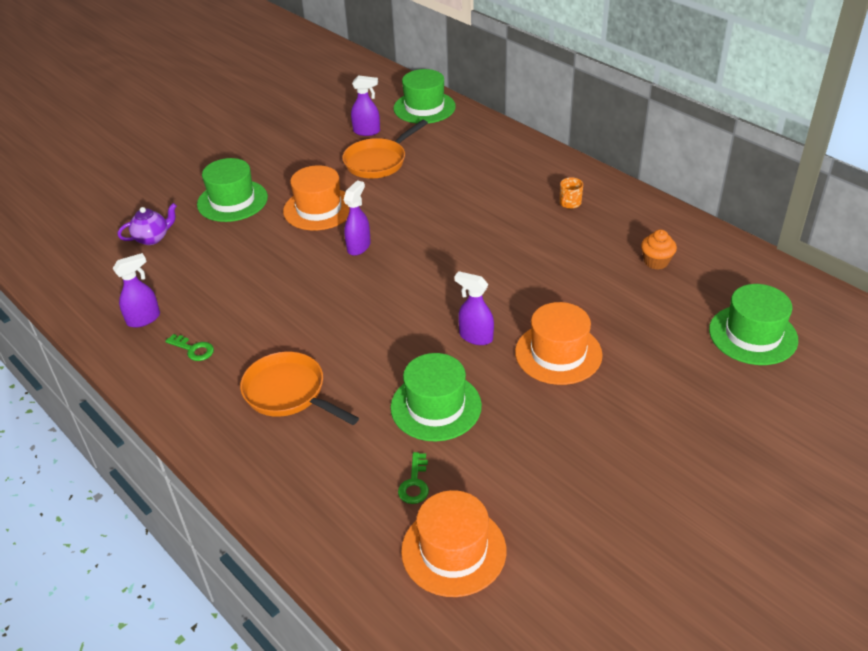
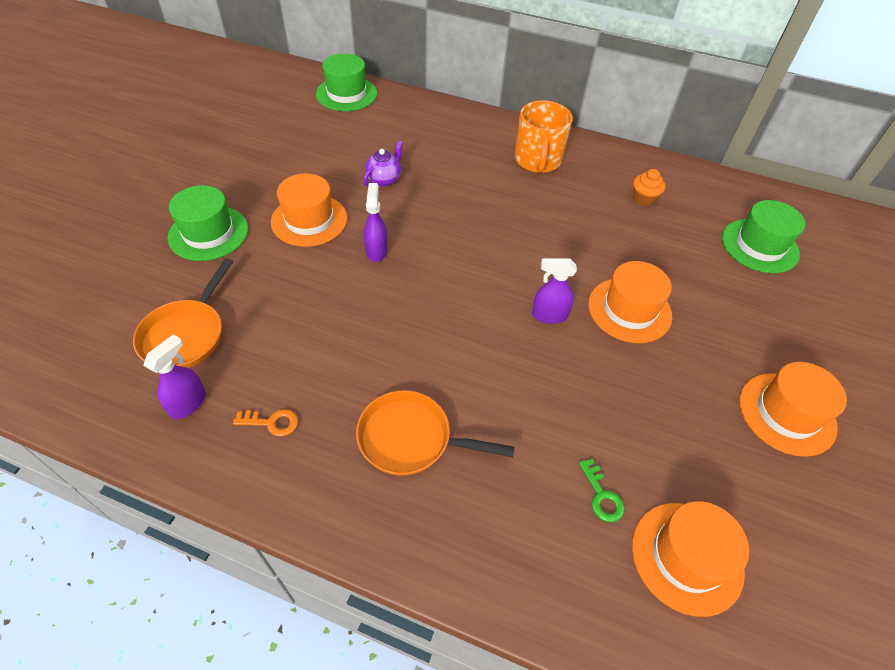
camera: 30 degrees left, 10 degrees up
(152, 238) = (139, 300): purple teapot -> purple teapot (384, 179)
(193, 349) = (272, 422): green key -> orange key
(367, 131) = (306, 128): purple spray bottle -> none
(378, 161) = (337, 157): orange pan -> orange pan (186, 335)
(436, 406) = (563, 402): green hat -> none
(570, 203) = (537, 160): orange mug -> orange mug, size x2.34
(647, 482) = (786, 413): none -> orange hat

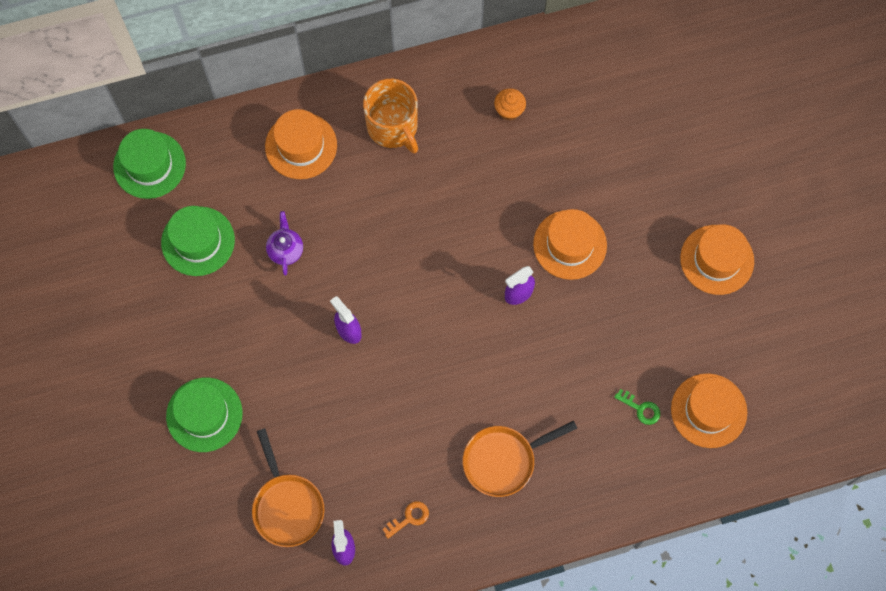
camera: 35 degrees left, 20 degrees up
(309, 220) = (268, 341): orange hat -> orange hat (301, 146)
(759, 246) = (626, 101): green hat -> green hat (198, 241)

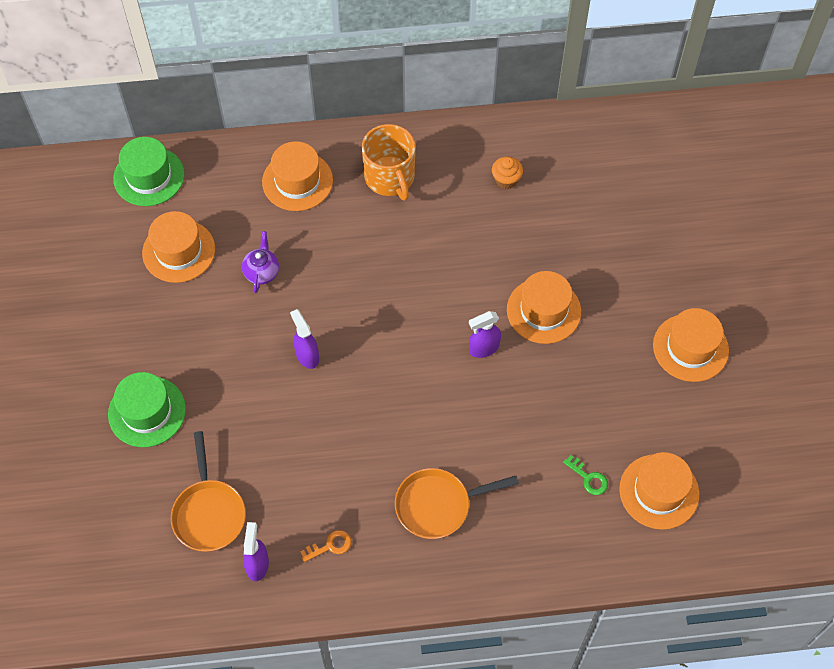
camera: 10 degrees right, 10 degrees down
(198, 241) = (178, 251): green hat -> orange hat

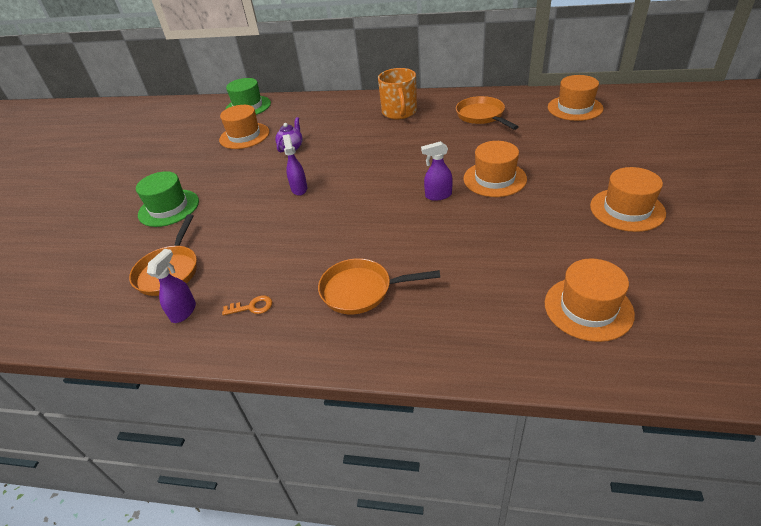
camera: 20 degrees right, 20 degrees down
(297, 181) = (337, 111): orange hat -> orange hat (575, 108)
(506, 180) = (482, 116): orange cupcake -> orange pan
(589, 478) = (514, 288): green key -> none

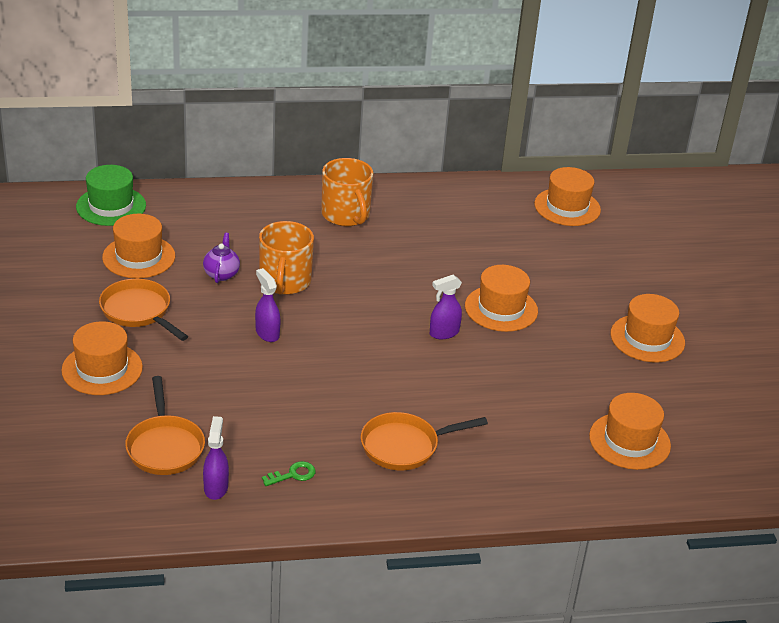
camera: 25 degrees left, 5 degrees down
(168, 208) = (102, 369): green hat -> orange hat
(252, 307) = (293, 474): orange key -> green key
(332, 154) = (285, 282): none -> orange mug
(482, 116) = (457, 220): orange pan -> orange pan (138, 311)

